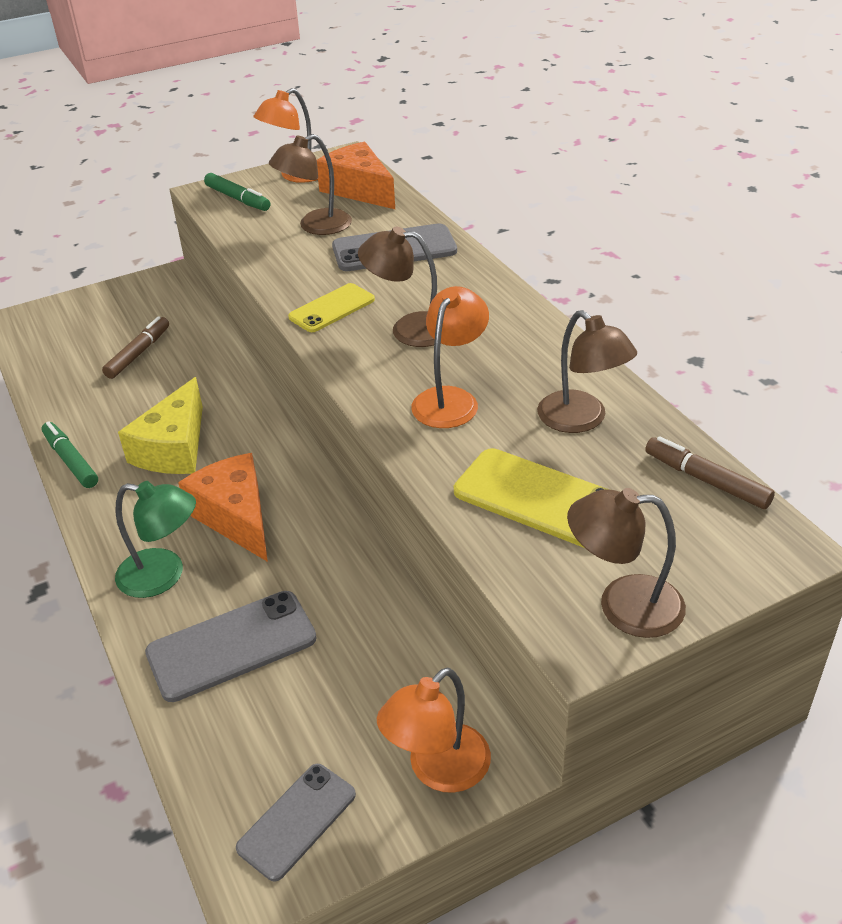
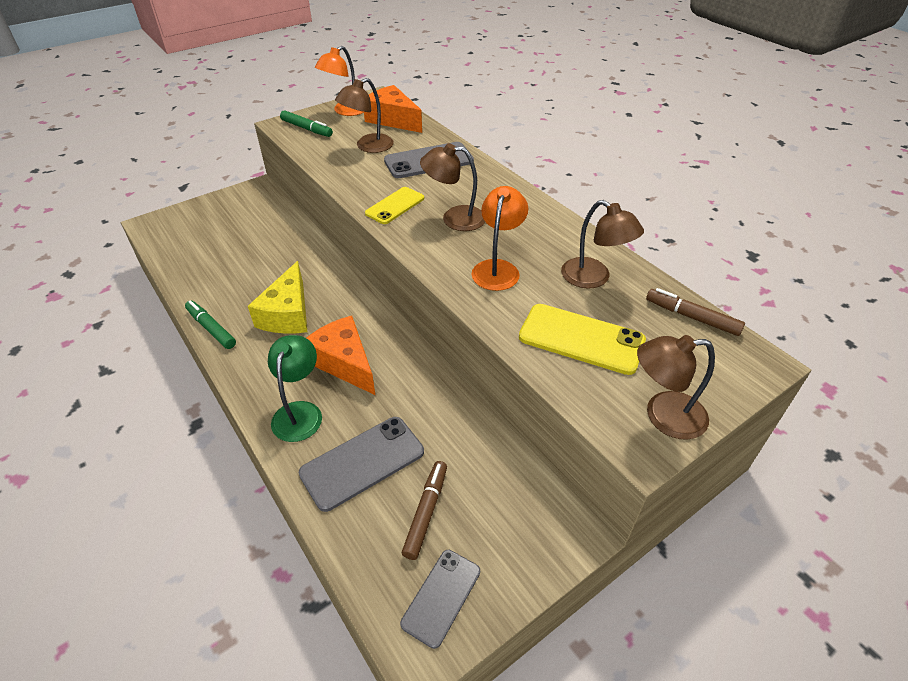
camera: 10 degrees left, 5 degrees up
(138, 353) = (247, 245): brown marker -> brown marker (426, 512)
(163, 575) = (300, 412): green lamp -> green lamp turned 90 degrees counterclockwise
(438, 770) = (535, 544): orange lamp -> none

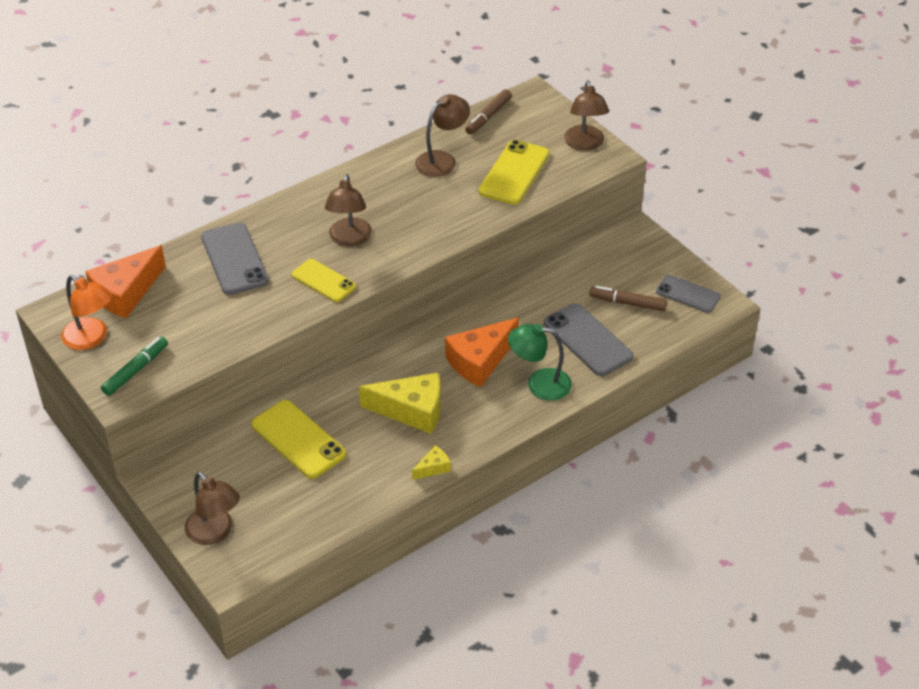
camera: 90 degrees left, 0 degrees up
(211, 328) = (433, 468): green marker -> yellow cheese
(274, 249) = (298, 439): none -> yellow phone
(368, 147) = (193, 310): brown lamp -> brown lamp (215, 533)
(497, 268) = (428, 213): orange lamp -> none

